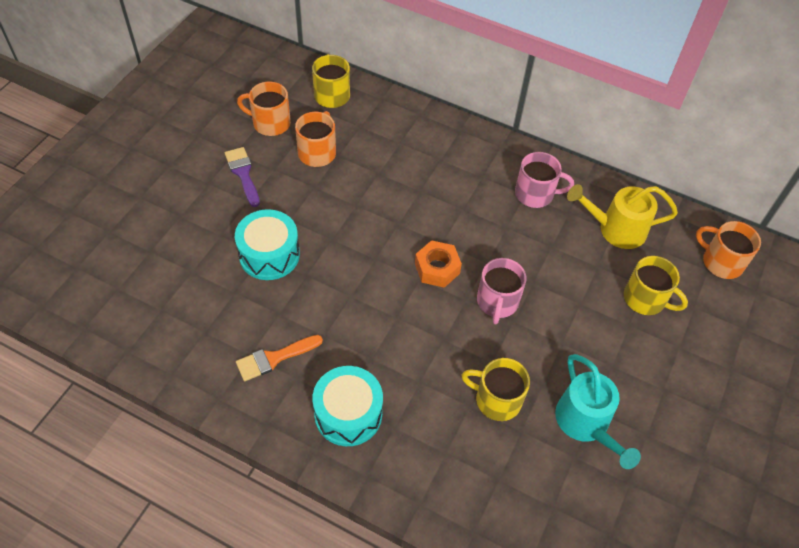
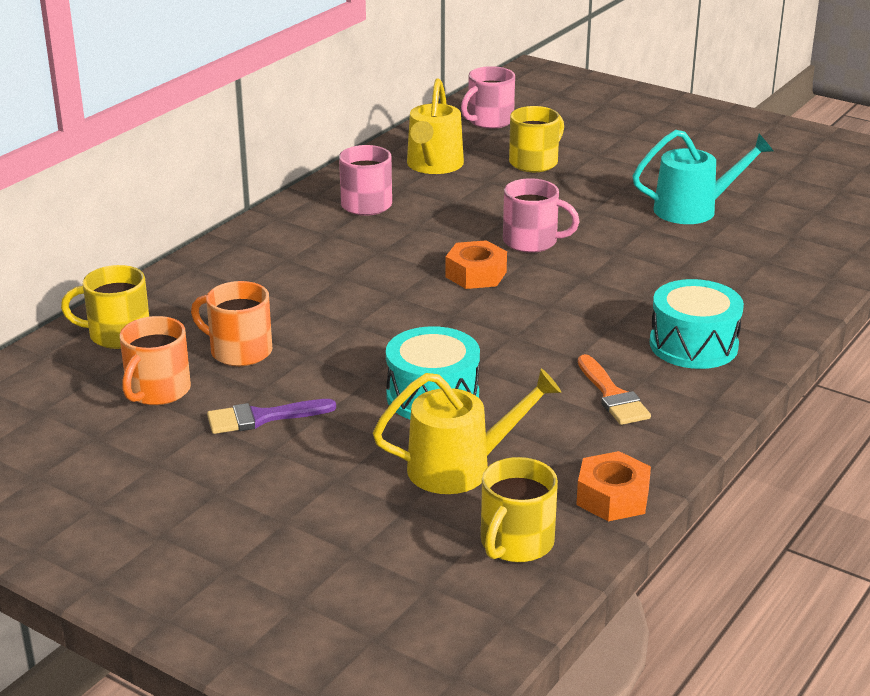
camera: 80 degrees left, 25 degrees down
(154, 358) = (612, 497): none -> orange nut
(189, 275) = (460, 467): none -> yellow watering can
(496, 399) = (667, 253): yellow mug -> yellow mug (515, 543)
(721, 262) = (489, 121): orange mug -> pink mug

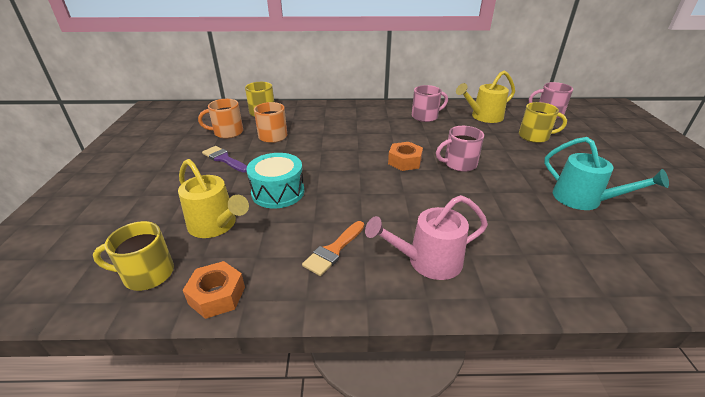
camera: 55 degrees right, 5 degrees up
(532, 241) = (459, 164): pink mug -> pink mug turned 90 degrees clockwise
(693, 345) = (427, 261): turquoise drum -> pink watering can

